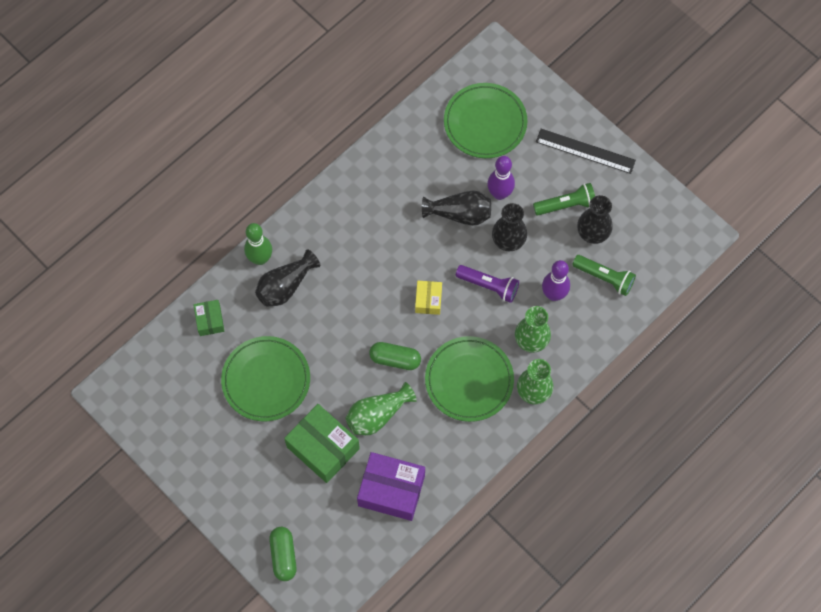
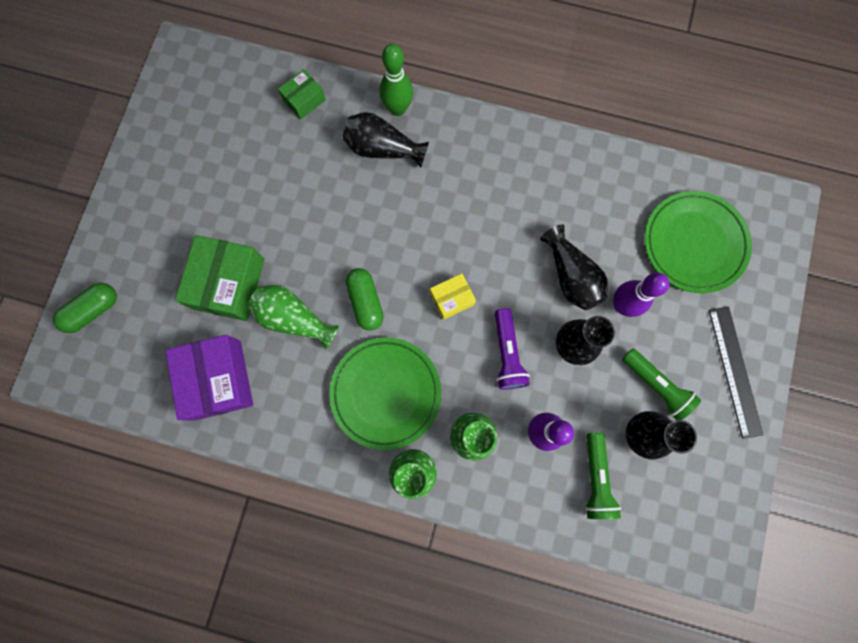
camera: 60 degrees right, 10 degrees up
(266, 380) = (271, 188): green plate -> none

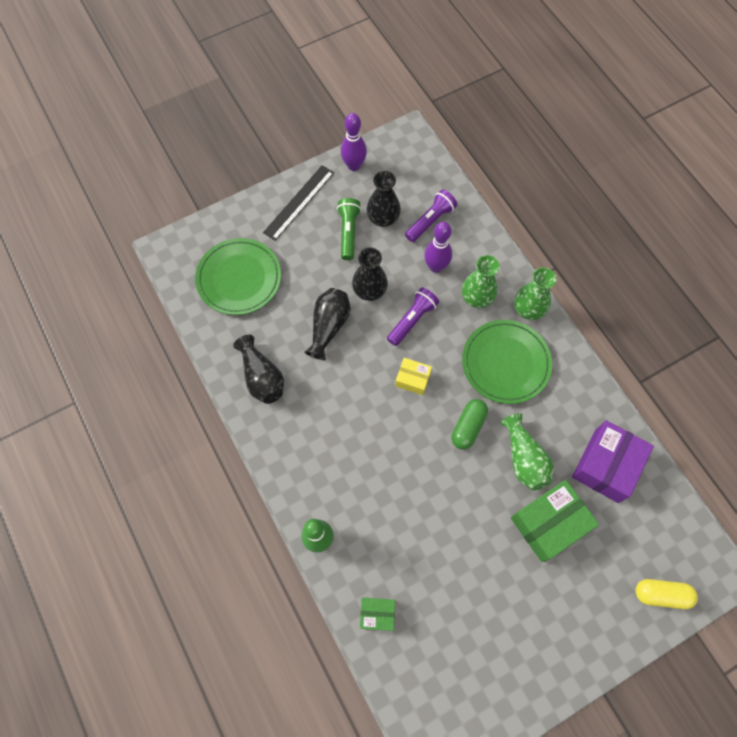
camera: 135 degrees left, 10 degrees down
(93, 310) = (661, 594): green capsule -> yellow capsule
(383, 149) = (358, 519): black vase -> black vase (262, 377)
(595, 478) = (430, 221): green flashlight -> purple flashlight
(621, 305) = (318, 285): purple bowling pin -> purple bowling pin (354, 165)

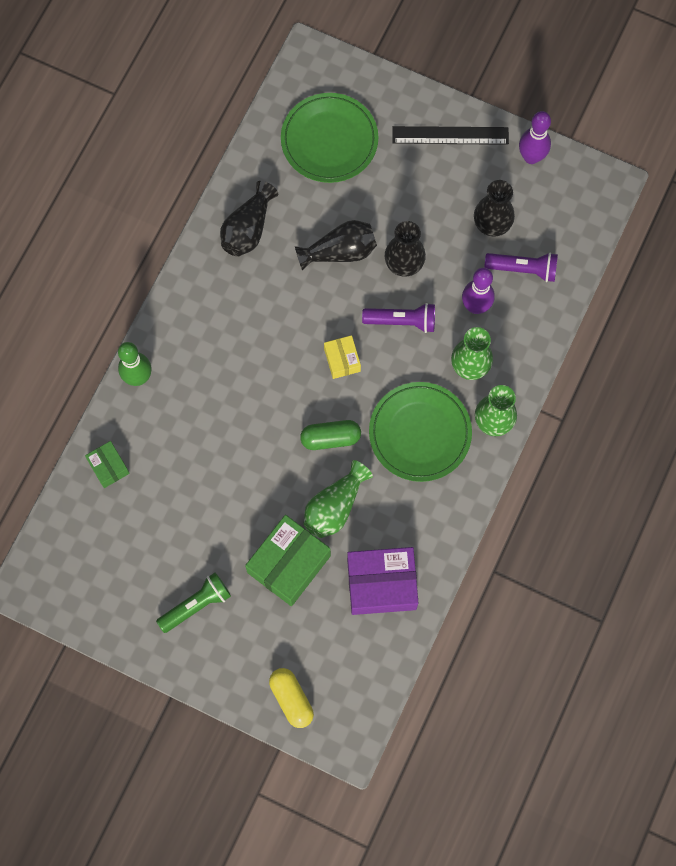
camera: 55 degrees right, 5 degrees up
(348, 232) = (451, 202): green flashlight -> green flashlight (196, 605)
(549, 523) = (289, 564): green box -> green box turned 75 degrees counterclockwise

